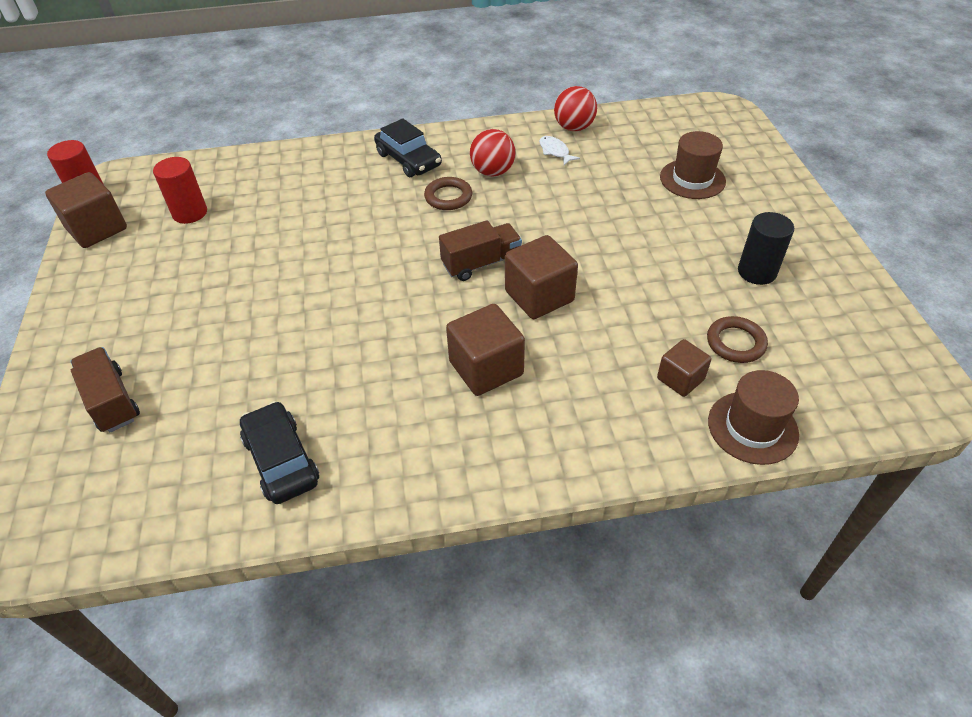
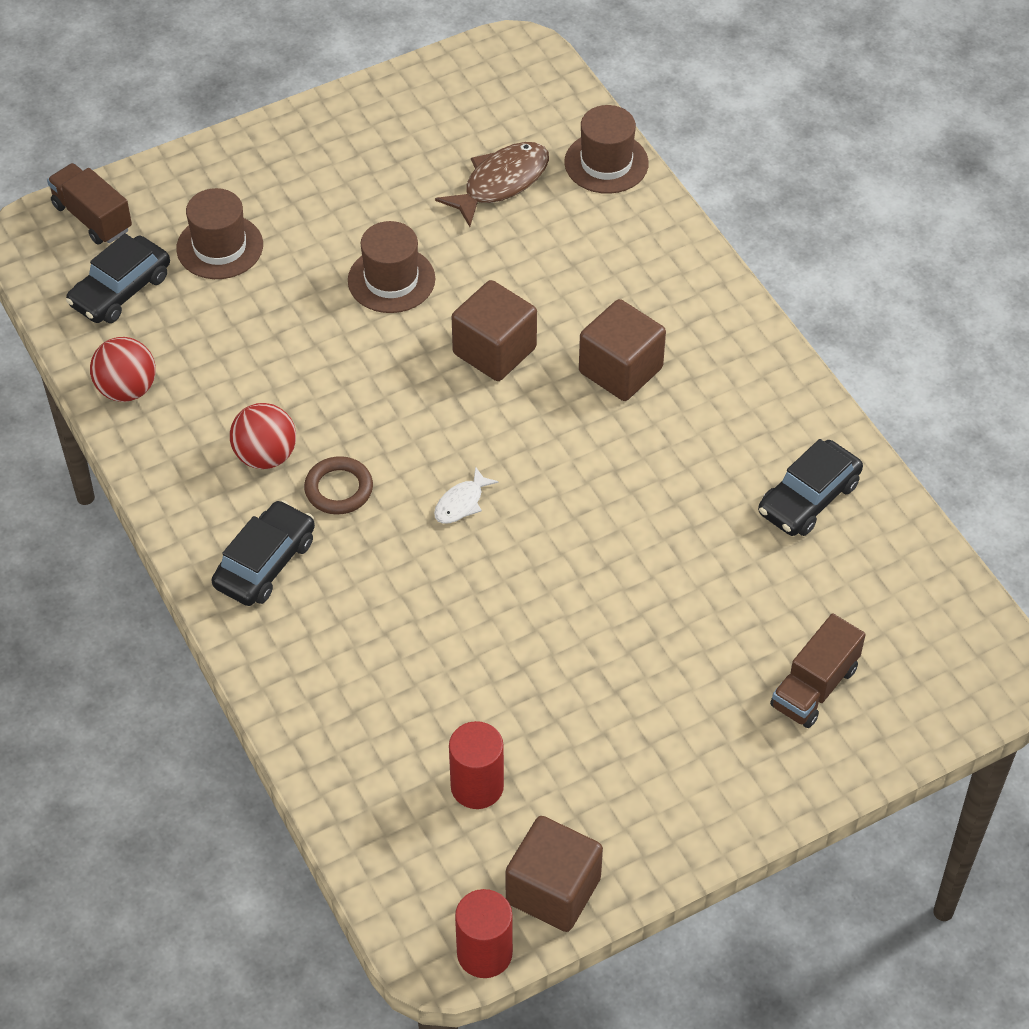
camera: 110 degrees left, 5 degrees up
(481, 263) = (459, 418): brown truck -> brown truck (92, 217)
(555, 151) = (195, 398): white fish -> white fish (461, 503)
(635, 255) = (391, 280): none -> brown hat
(661, 135) = (120, 290): none -> black car
(680, 379) = (568, 218): brown cube -> none
(735, 343) = (501, 183): brown ring -> brown fish
(757, 272) = (383, 175): black cylinder -> none

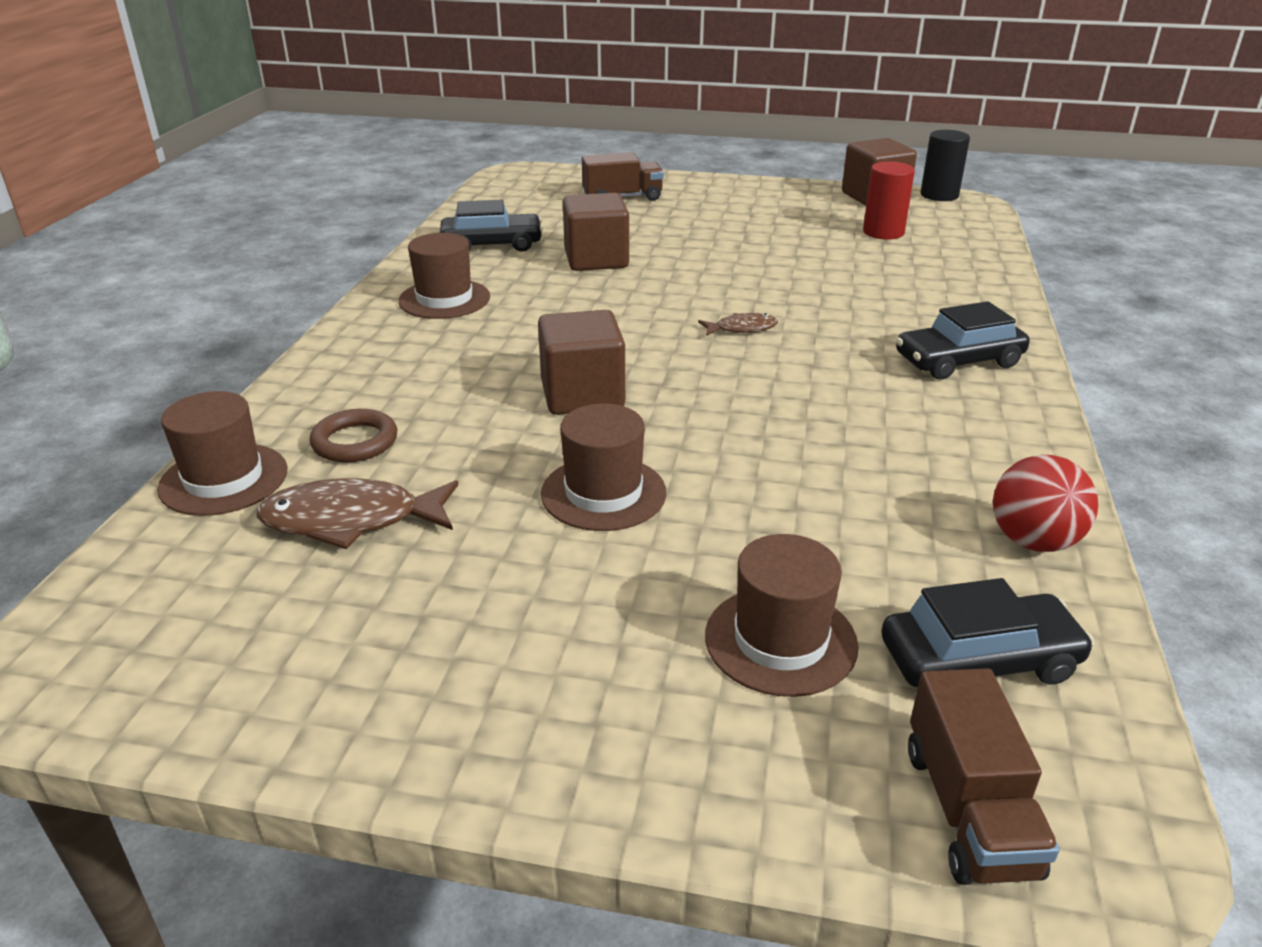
camera: 140 degrees left, 20 degrees down
(265, 456) = (898, 421): red ball -> none
(339, 489) = (844, 374): brown ring -> brown ring (355, 442)
(461, 503) = (742, 328): white fish -> brown fish
(484, 953) = (939, 195): red cylinder -> black cylinder
(620, 370) = (499, 340): brown cube -> brown cube (596, 259)
(729, 392) = (444, 299): none -> brown hat

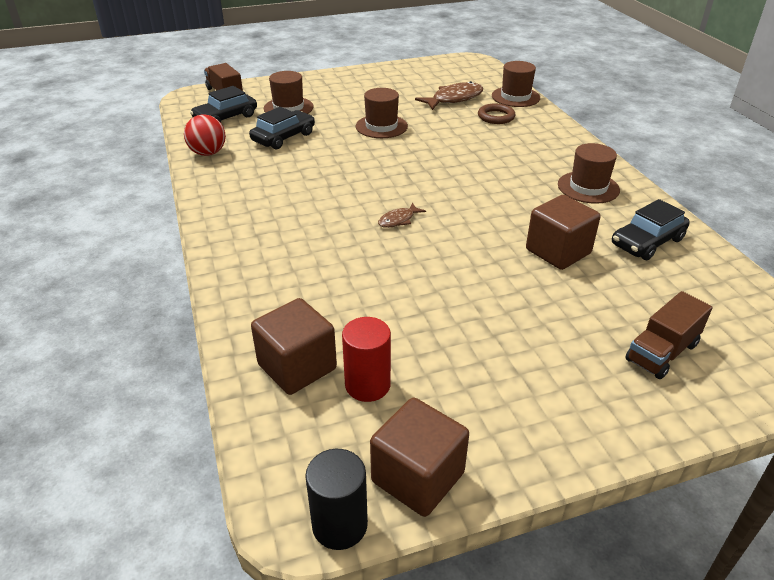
camera: 150 degrees right, 5 degrees up
(582, 395) = (436, 157): brown cube -> brown cube (297, 367)
(958, 361) = (255, 235): black car -> black car (283, 137)

